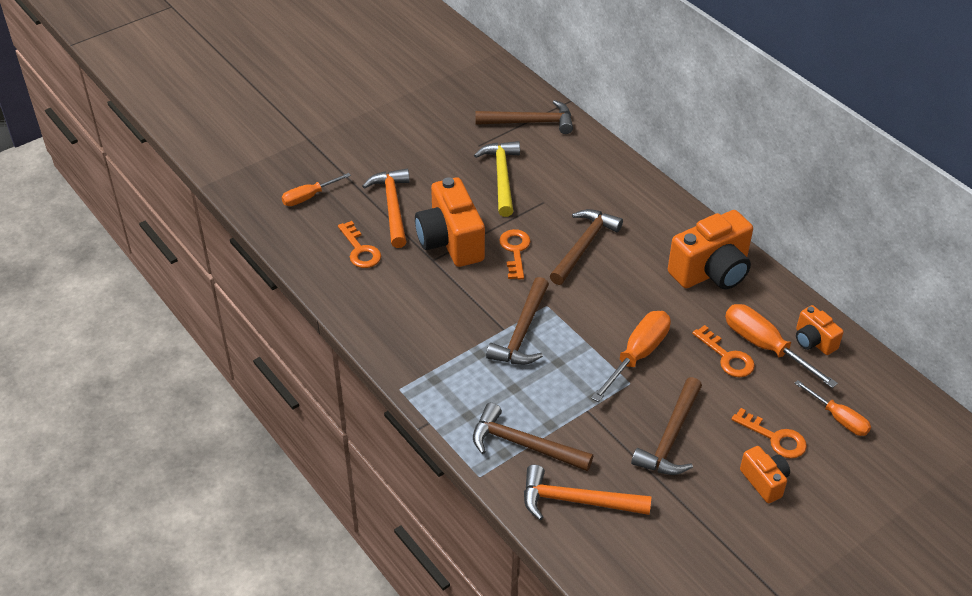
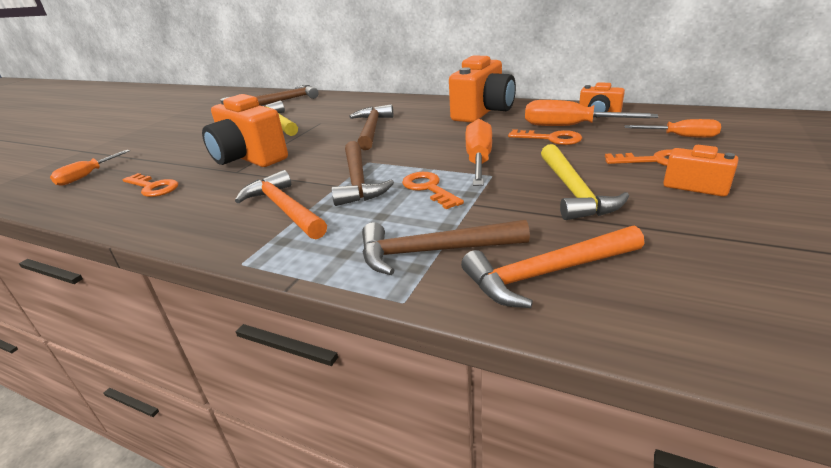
camera: 25 degrees left, 15 degrees down
(392, 206) = (181, 158): orange hammer -> orange hammer (284, 208)
(515, 251) = (314, 146): orange key -> orange key (429, 188)
(670, 438) = (573, 192): brown hammer -> yellow hammer

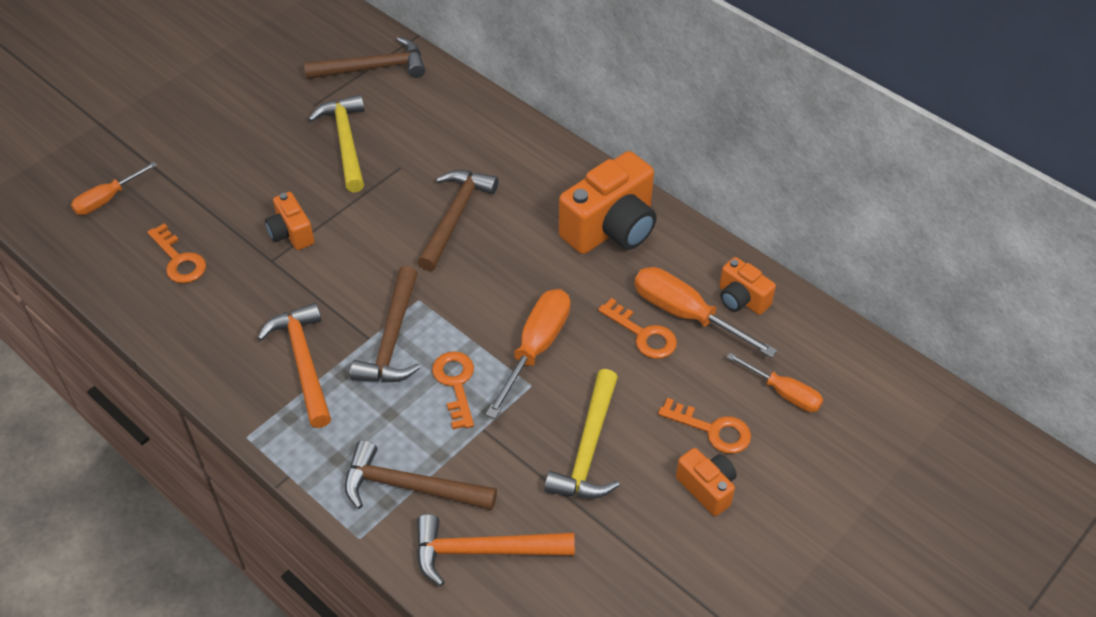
camera: 15 degrees right, 20 degrees up
(249, 158) = (291, 233): orange camera -> orange camera, size x0.53

